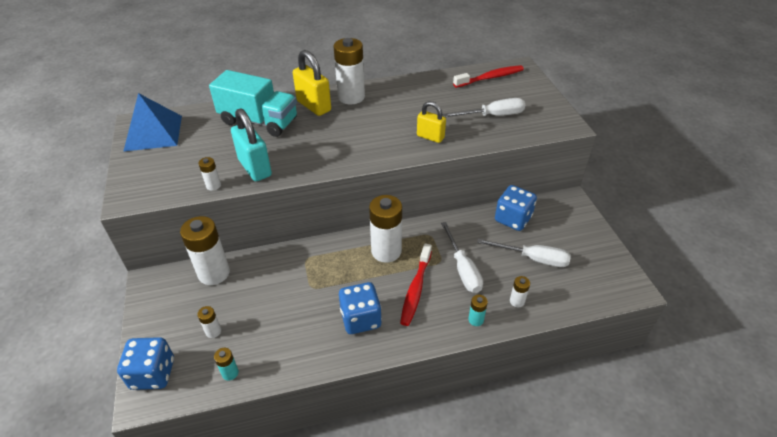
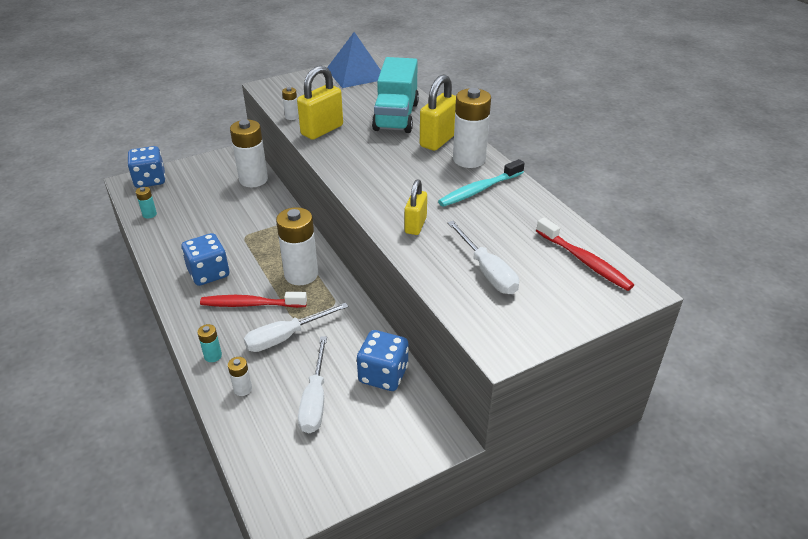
camera: 75 degrees right, 5 degrees down
(213, 331) = (190, 196): white battery -> none
(255, 168) = (322, 130): turquoise padlock -> yellow padlock
(395, 100) = (479, 190): none -> turquoise toothbrush

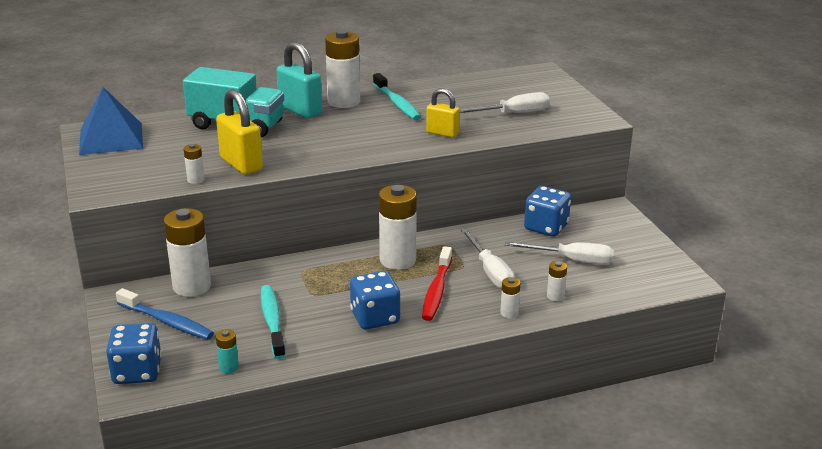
camera: 80 degrees left, 10 degrees down
(206, 223) = (272, 321): none -> turquoise toothbrush
(208, 179) = (167, 322): none -> blue toothbrush
(213, 356) = (509, 313): turquoise battery -> white battery
(438, 140) = (300, 110): yellow padlock -> turquoise padlock
(584, 261) = (508, 81): red toothbrush -> none

